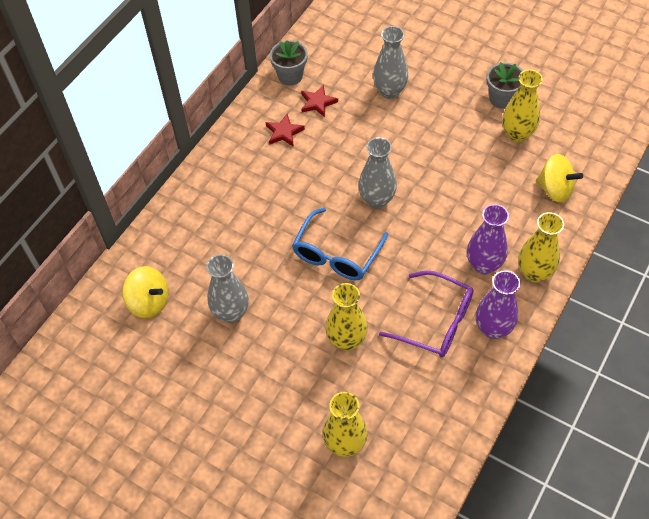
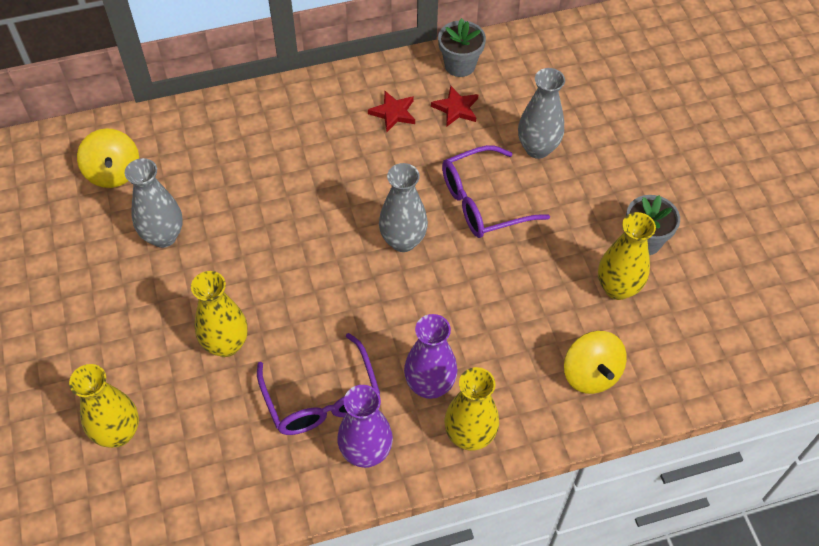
camera: 40 degrees right, 0 degrees up
(336, 254) = (308, 261): blue glasses -> none
(395, 144) = (482, 202): none -> purple glasses

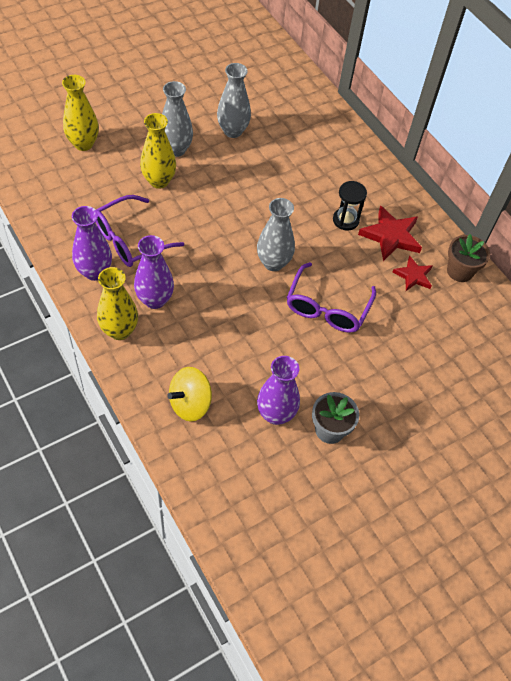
camera: 70 degrees right, 0 degrees up
(113, 172) = (275, 95): yellow spinning top -> none
(357, 150) = (345, 220): none -> black hourglass
(393, 113) = (391, 236): red star -> red star, size x1.60
(460, 65) = (459, 271): grey flower pot -> brown flower pot
(482, 202) = (327, 308): purple glasses -> purple glasses turned 120 degrees counterclockwise
(537, 148) = (396, 338): grey vase -> grey vase (176, 150)
(617, 288) = (276, 414): yellow vase -> purple vase

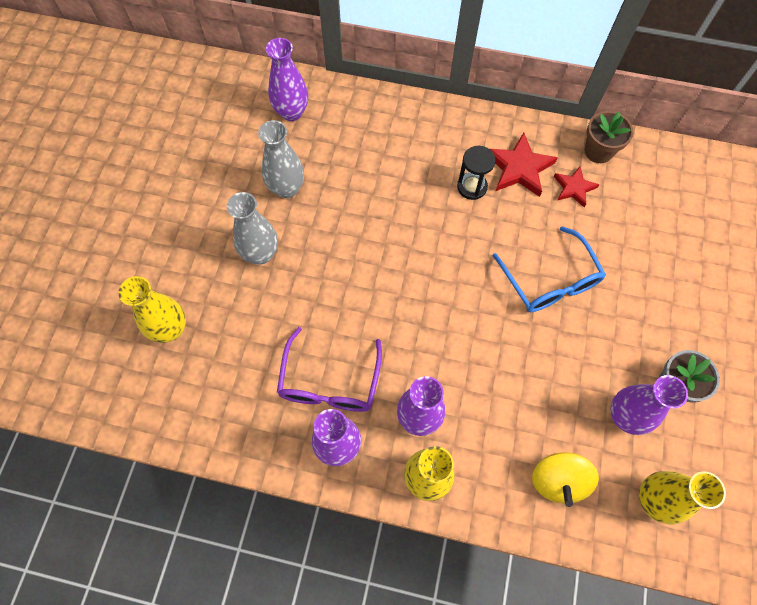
camera: 40 degrees left, 10 degrees up
(159, 181) = (284, 299): yellow vase -> yellow vase (653, 499)
(273, 263) = (466, 282): grey vase -> none
(287, 97) = (291, 112): none -> purple vase
(327, 308) = (550, 281): purple glasses -> blue glasses

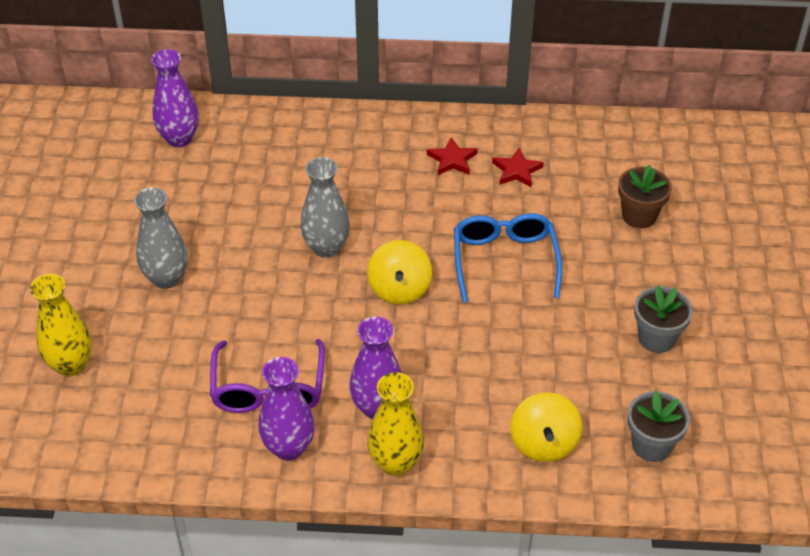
camera: 10 degrees left, 20 degrees down
(287, 188) = (186, 212): grey vase -> grey vase (326, 247)
(455, 296) = (399, 289): none -> yellow spinning top
(472, 187) = (401, 184): black hourglass -> none
(519, 168) = (452, 160): red star -> red star, size x0.63
(550, 281) = (504, 260): blue glasses -> blue glasses turned 150 degrees counterclockwise
(598, 151) = (538, 133): brown flower pot -> brown flower pot (639, 216)
(625, 416) = (608, 373): purple vase -> none
(653, 499) = (651, 445): yellow vase -> grey flower pot

